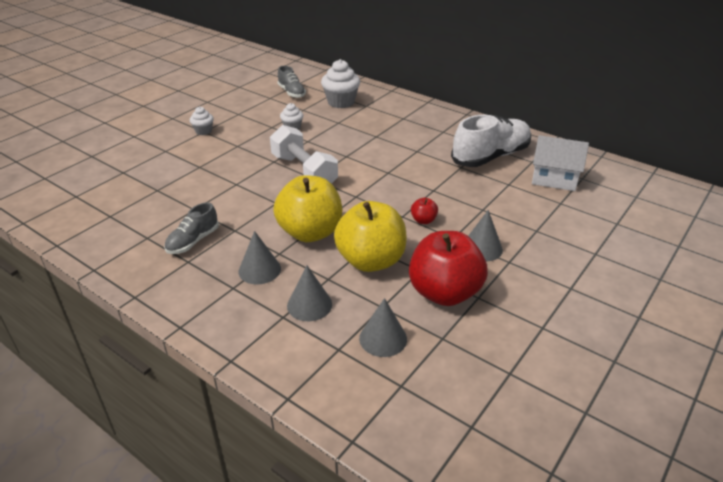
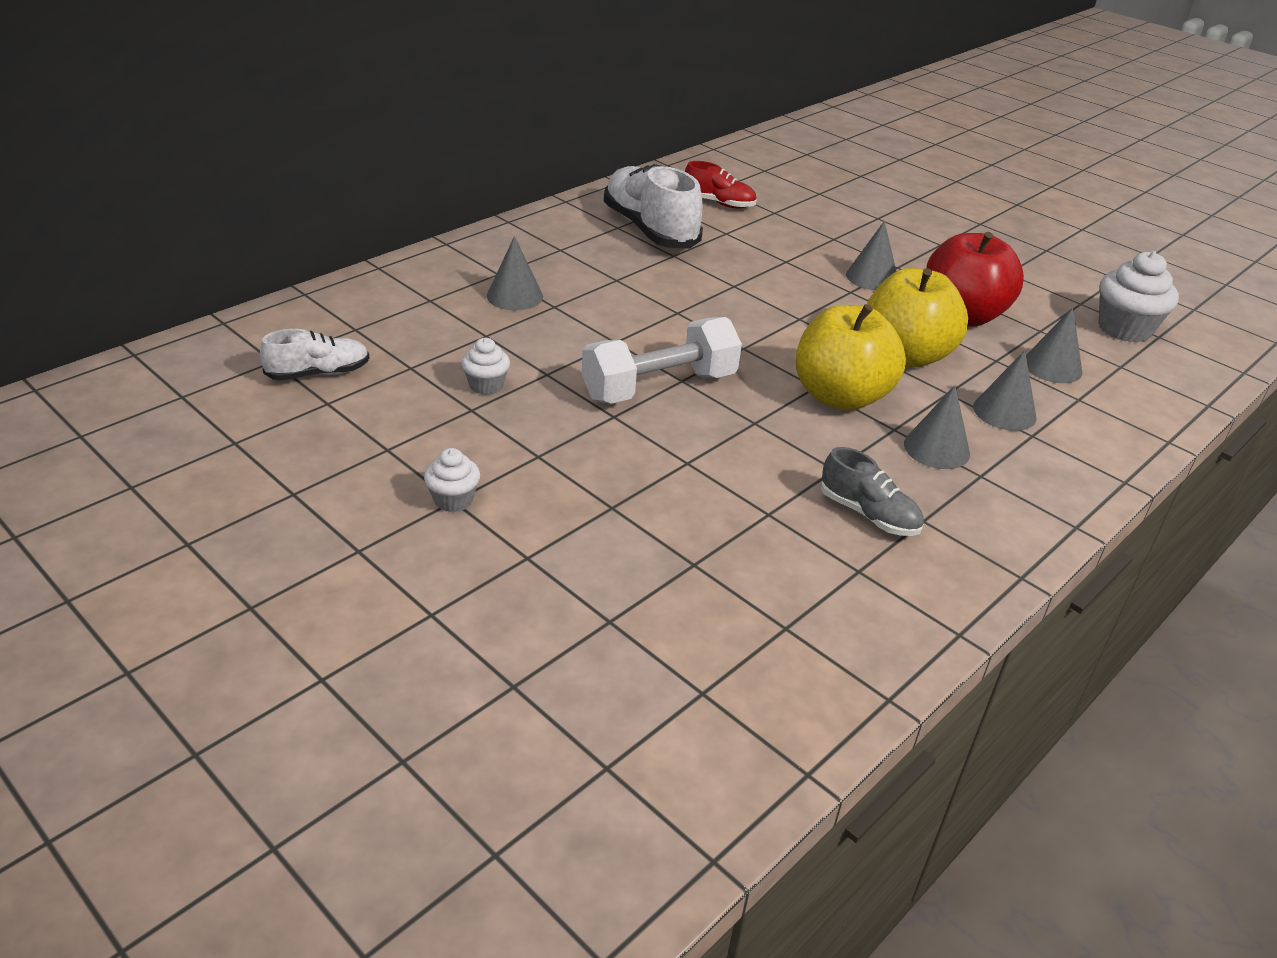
camera: 85 degrees left, 0 degrees up
(291, 92) = (318, 373): grey shoe -> white shoe
(341, 102) = (400, 323): white cupcake -> white cupcake (1124, 329)
(381, 125) = (514, 296): none -> grey cone
(423, 220) = (811, 304): red apple -> none
(554, 179) = (718, 203): white house -> red shoe

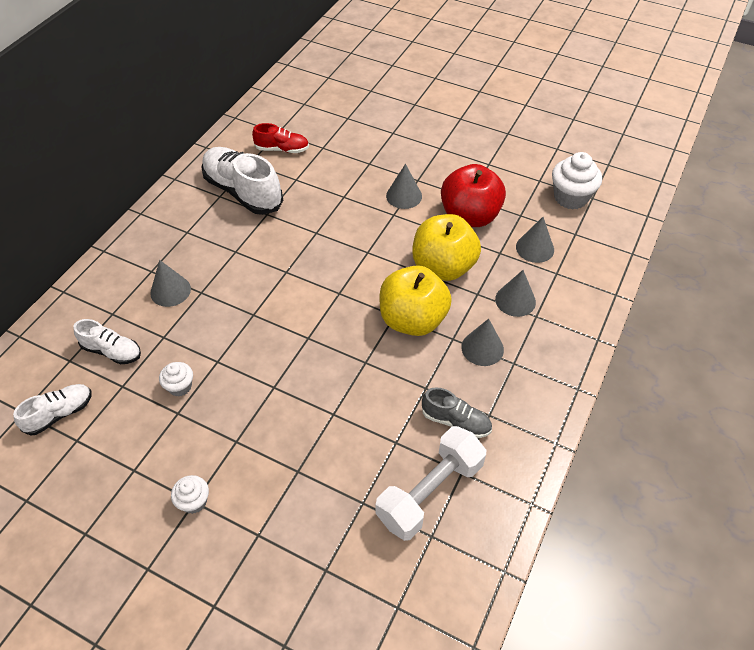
camera: 15 degrees left, 15 degrees up
(413, 333) = (112, 351): none -> white shoe
(659, 387) = (295, 349): white dumbbell -> white dumbbell (430, 492)

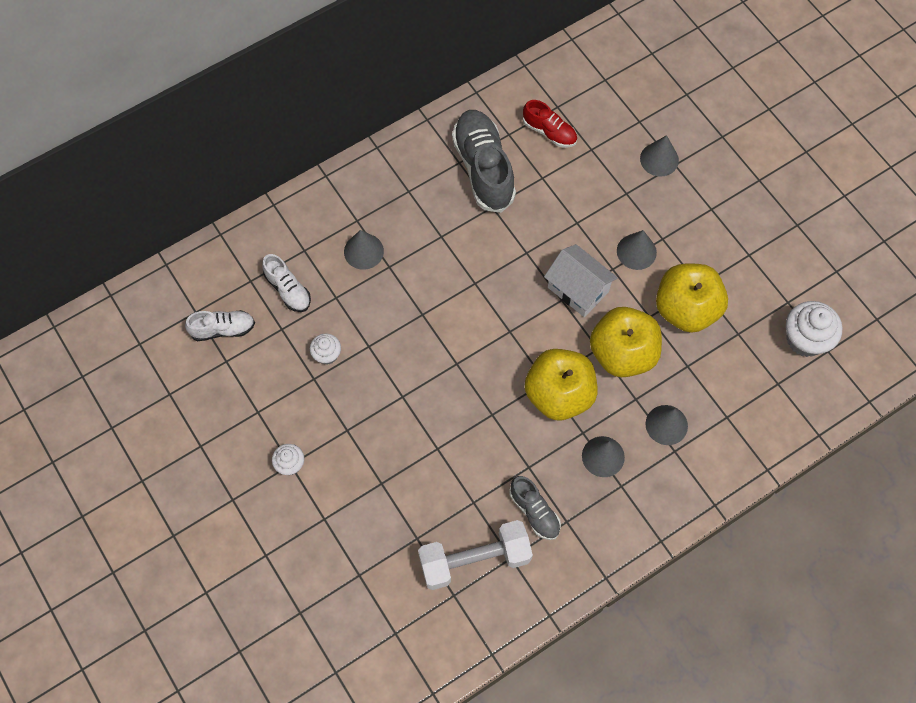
camera: 30 degrees right, 15 degrees up
(243, 192) = (483, 168): white shoe -> grey shoe
(376, 239) = (578, 289): none -> white house
(469, 216) = (686, 309): red apple -> yellow apple
(535, 248) = (725, 379): grey cone -> grey cone (659, 159)

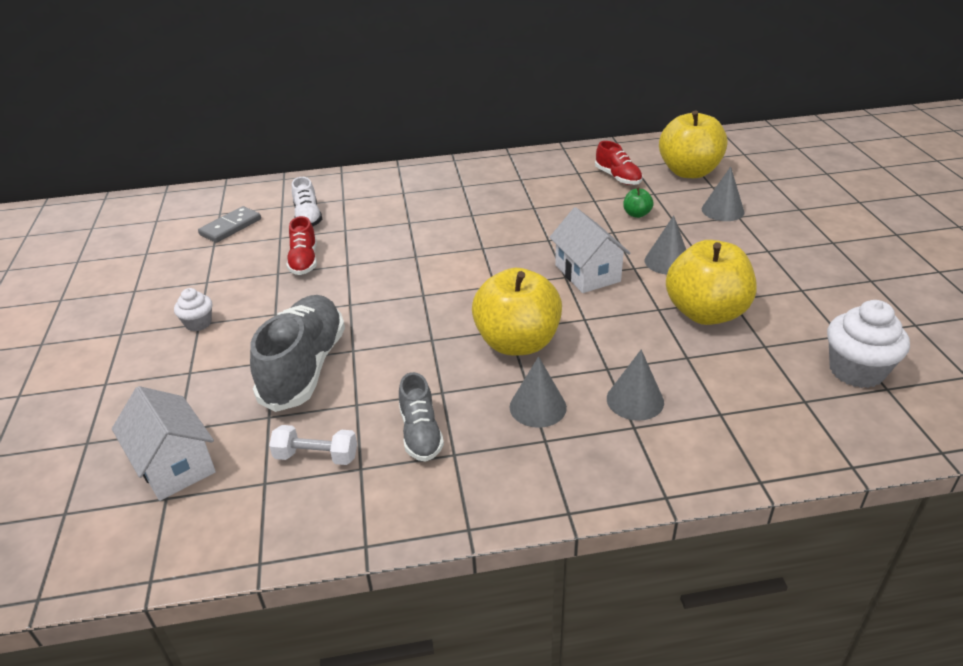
camera: 25 degrees right, 30 degrees down
(223, 329) = (231, 227): white shoe -> grey domino
(327, 354) = (304, 261): white cupcake -> red shoe
(363, 251) = (394, 209): grey cone -> none
(380, 605) = (174, 465): none -> white house
(474, 560) = (316, 456): white dumbbell -> white dumbbell, size x0.55
(483, 168) = (541, 186): grey shoe -> grey shoe (304, 368)
(588, 188) = (636, 214): none -> green apple
(622, 353) = (611, 329): yellow apple -> yellow apple (689, 172)

